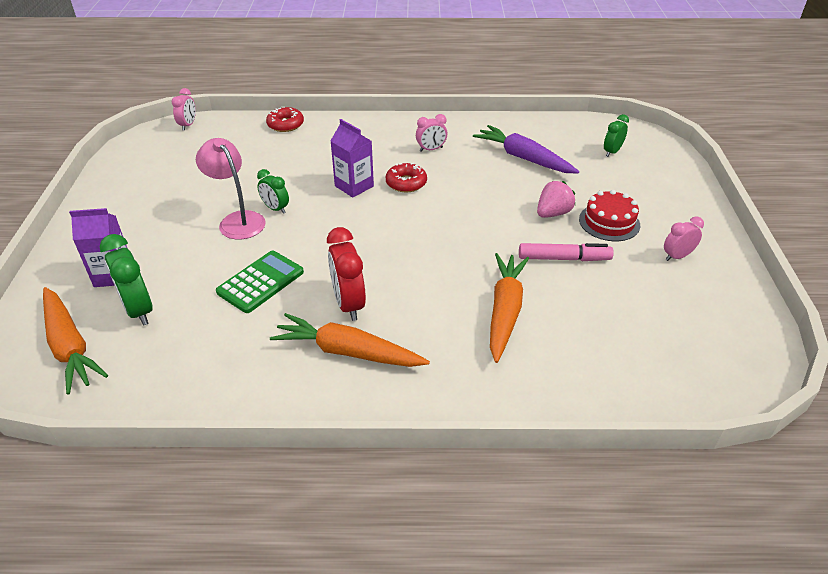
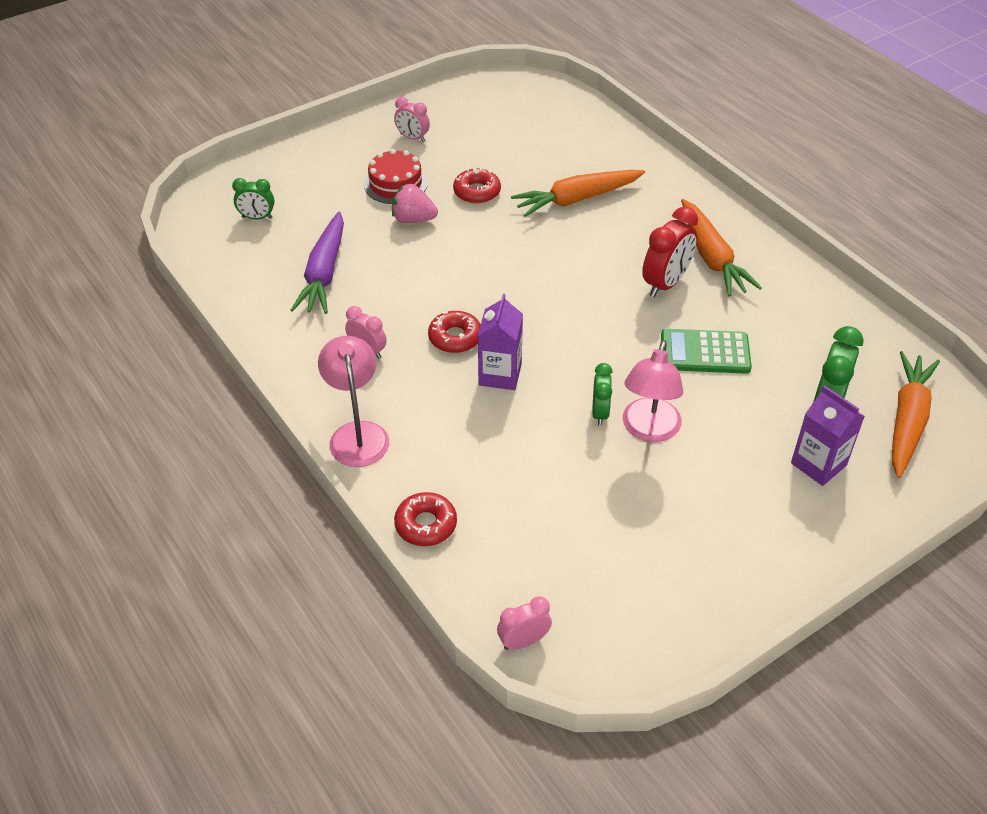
camera: 125 degrees left, 5 degrees up
(370, 126) = (357, 434): none -> pink lamp
(564, 258) = (477, 192): pink marker -> red donut

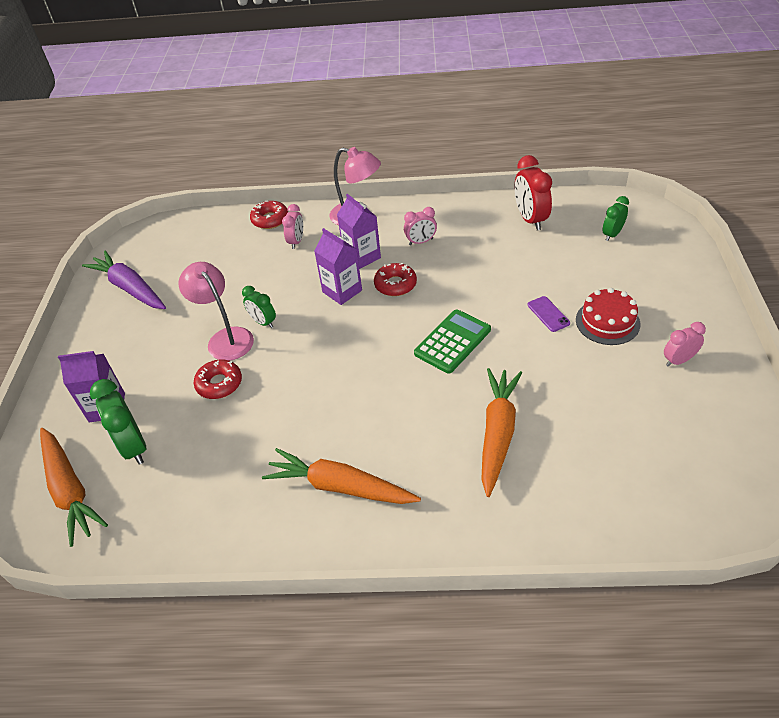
camera: 130 degrees right, 0 degrees up
(324, 273) = (518, 247): purple carrot -> purple carrot (130, 288)
(413, 219) = (548, 314): pink strawberry -> purple phone
(431, 388) = (362, 257): none -> purple carton
(477, 192) = (559, 368): red donut -> red donut (219, 384)
(523, 641) = (171, 226): pink clock -> pink clock (296, 241)
(665, 283) = (339, 431): red clock -> red clock (530, 219)
(705, 352) = (251, 409): green calculator -> green calculator (452, 342)

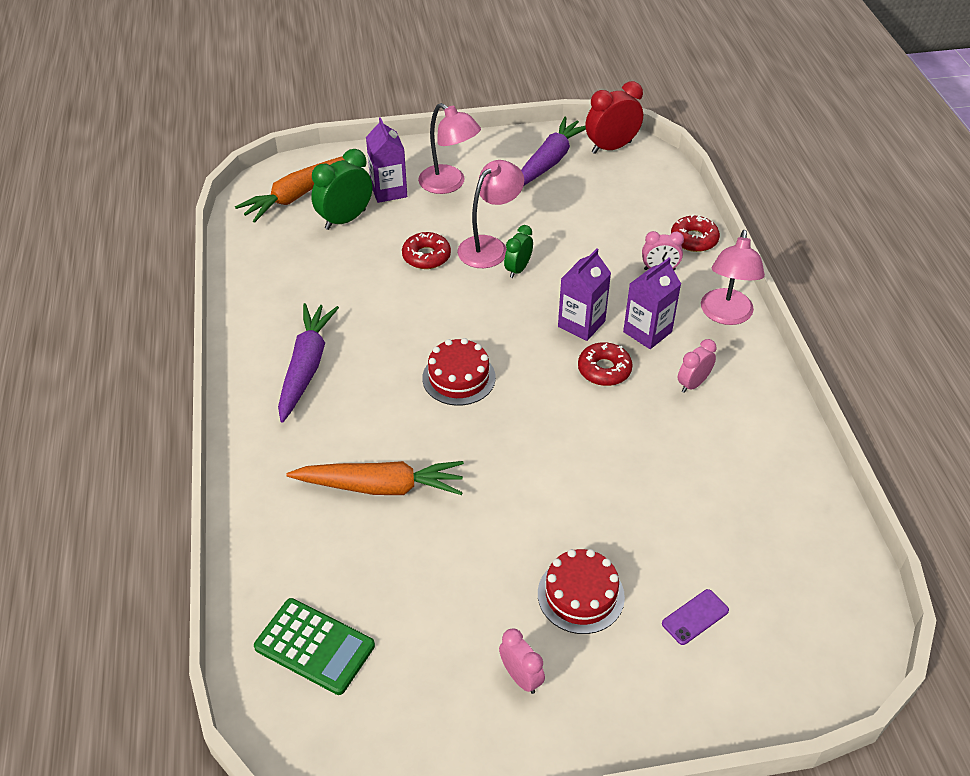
camera: 75 degrees right, 0 degrees up
(123, 359) = (449, 184): none -> pink lamp
(340, 487) = (306, 367): orange carrot -> purple carrot
(382, 372) = (459, 377): none -> red cake
(421, 242) = (693, 384): pink clock -> pink clock turned 75 degrees clockwise
(452, 342) = (516, 434): green calculator -> green calculator (314, 646)
(530, 219) = (780, 499): red clock -> red clock (611, 147)
(548, 314) = (583, 528): purple phone -> purple phone (695, 617)
(612, 234) = (775, 604): green clock -> none

